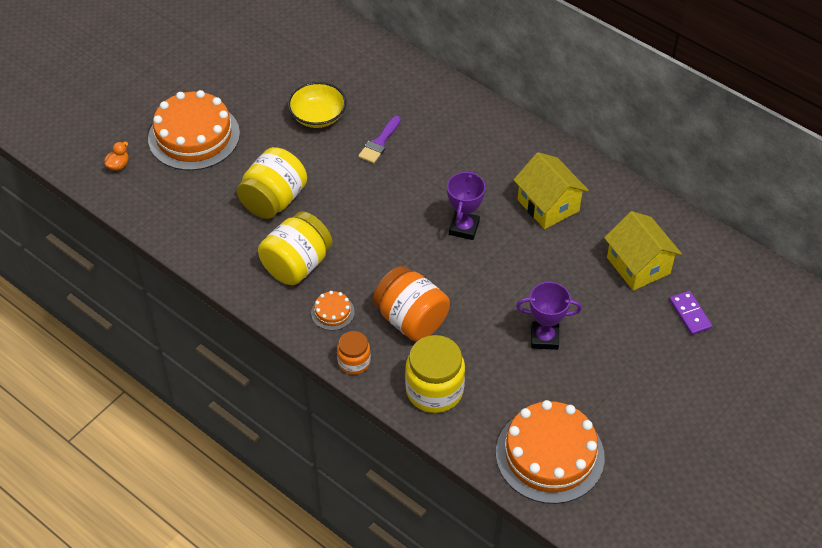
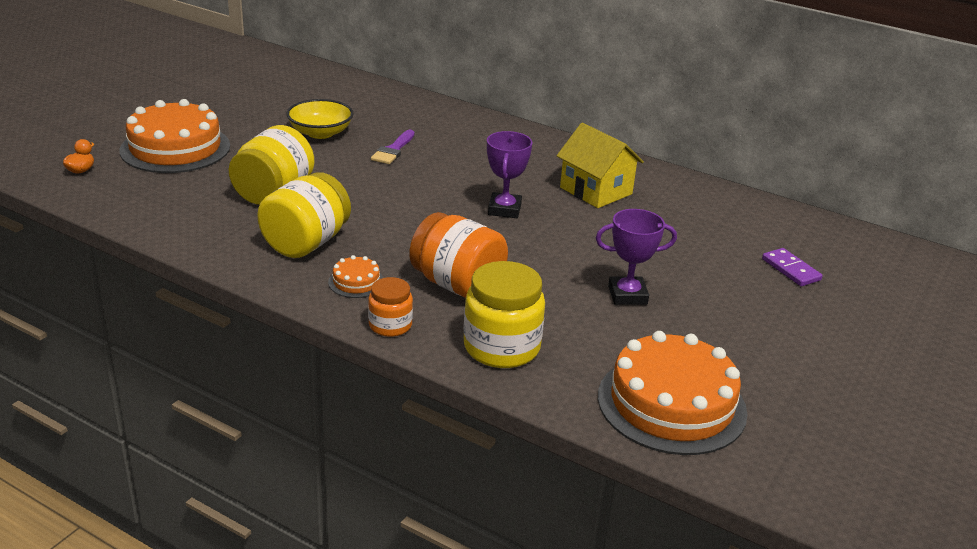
camera: 10 degrees left, 20 degrees down
(638, 265) = (715, 233): yellow house -> none

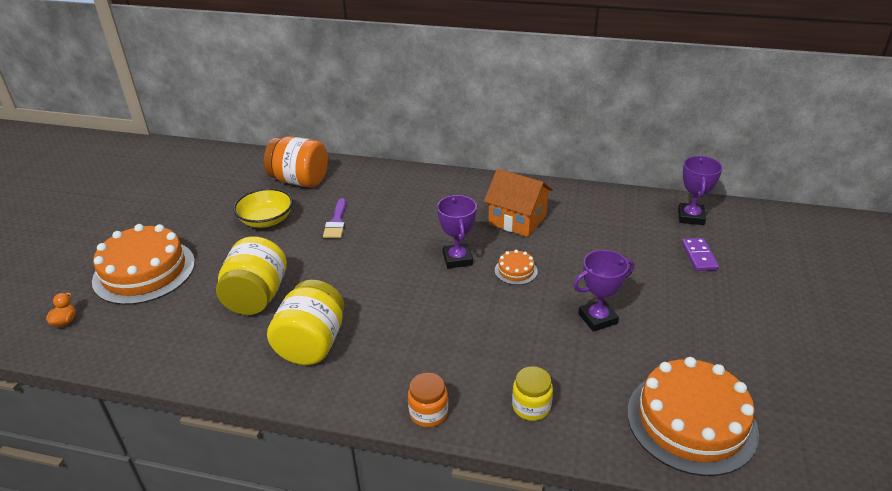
camera: 15 degrees left, 5 degrees up
(356, 282) = (376, 373): orange cake -> orange cake (516, 270)
(457, 285) = (461, 350): orange jar -> orange jar (300, 181)
(501, 347) = (531, 407): yellow jar -> yellow jar, size x0.57
(596, 191) = (517, 220): yellow house -> orange house
(790, 270) = (699, 256): purple domino -> purple domino turned 45 degrees clockwise
(808, 233) = (691, 217): none -> purple trophy

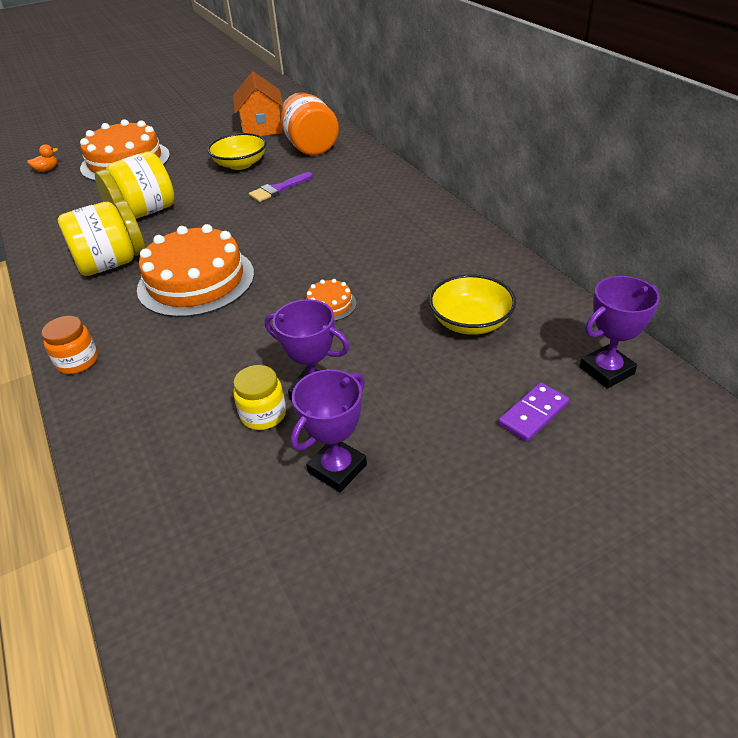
camera: 50 degrees right, 5 degrees up
(457, 259) = (305, 266): purple trophy -> purple trophy (337, 469)
(517, 220) = (413, 264): orange house -> orange house (262, 128)
(531, 407) = (135, 415): yellow jar -> yellow jar (263, 414)
(600, 232) = (470, 322): none -> yellow bowl
(691, 421) = (211, 546): orange cake -> orange cake (196, 281)

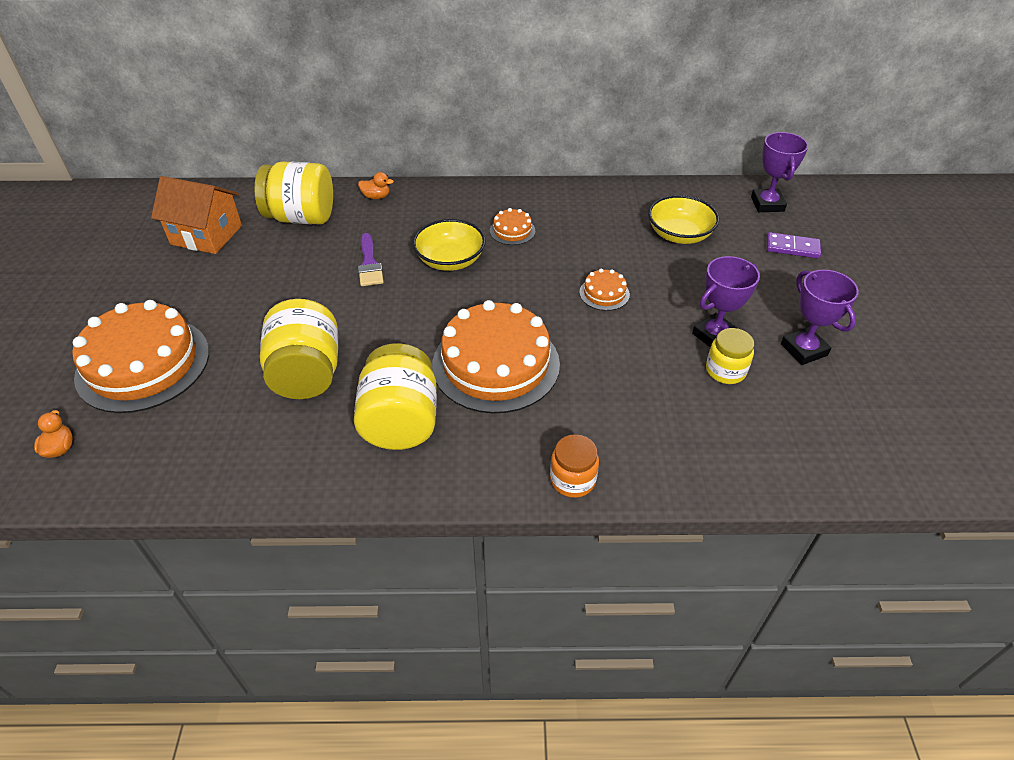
camera: 65 degrees left, 5 degrees up
(240, 164) = (279, 274): yellow bowl -> yellow bowl (450, 260)
(310, 147) = (301, 217): orange jar -> yellow jar
(365, 161) = (376, 197): none -> orange duck
(379, 230) = (512, 231): none -> orange cake
(533, 414) = (792, 248): purple domino -> purple domino turned 60 degrees counterclockwise

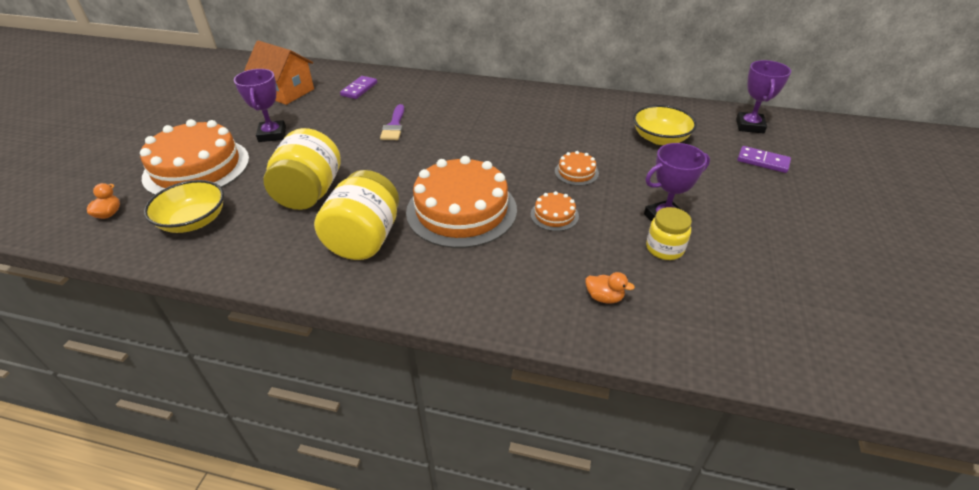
camera: 15 degrees right, 5 degrees down
(301, 217) = (359, 89): yellow jar -> purple domino
(376, 197) = (421, 82): orange duck -> orange duck (604, 297)
(450, 260) = (458, 131): yellow bowl -> yellow bowl (194, 221)
(512, 231) = (517, 118): orange cake -> orange cake (554, 215)
(572, 480) = (488, 311): orange jar -> none
(804, 349) = (747, 243): purple trophy -> purple trophy (272, 134)

